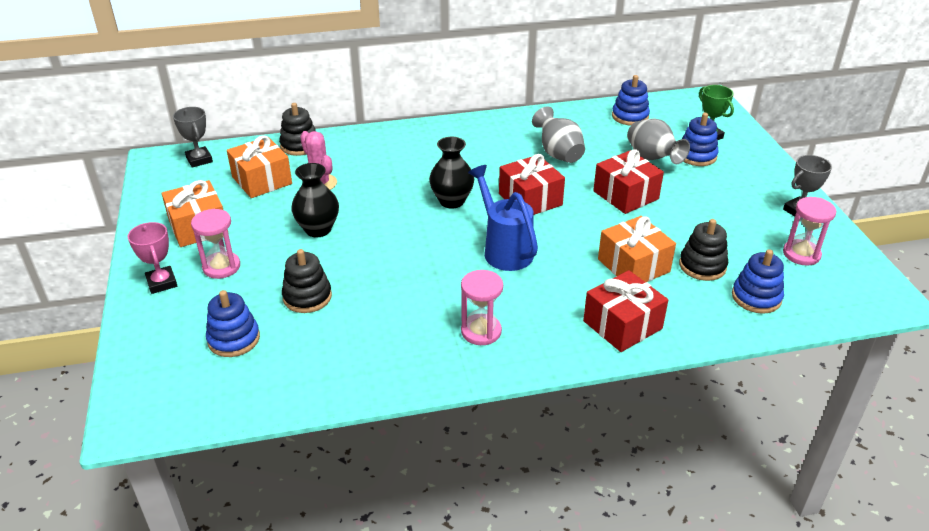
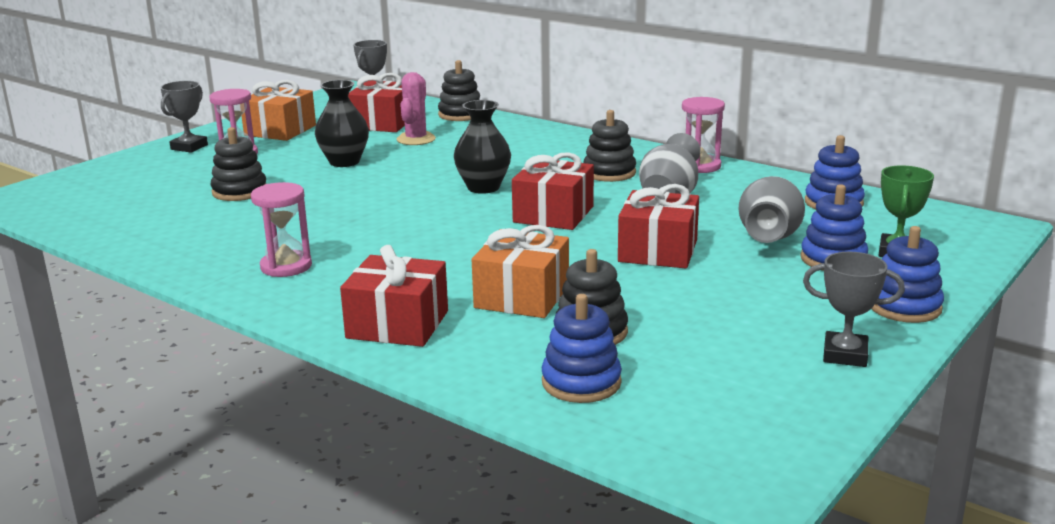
camera: 50 degrees right, 15 degrees down
(162, 283) = (189, 147): pink trophy -> grey trophy
(234, 339) = (147, 190): blue stacking toy -> blue stacking toy (904, 307)
(262, 180) = (382, 123): orange gift -> red gift
(492, 151) = (609, 173): none -> black stacking toy
(504, 250) = (440, 232): blue watering can -> none
(801, 254) = (739, 384): pink hourglass -> pink hourglass (700, 166)

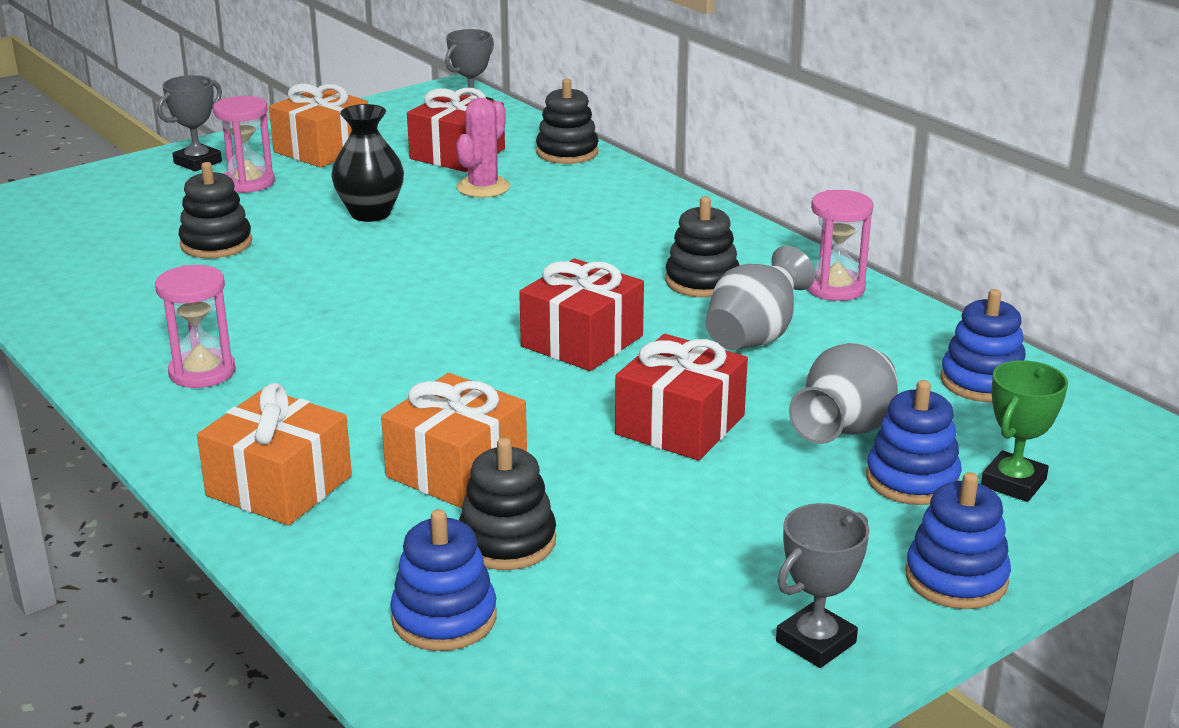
camera: 15 degrees right, 5 degrees up
(397, 324) = (279, 486): red gift -> orange gift
(483, 187) = (519, 282): black vase -> none
(845, 355) = (816, 642): grey trophy -> grey trophy turned 75 degrees counterclockwise

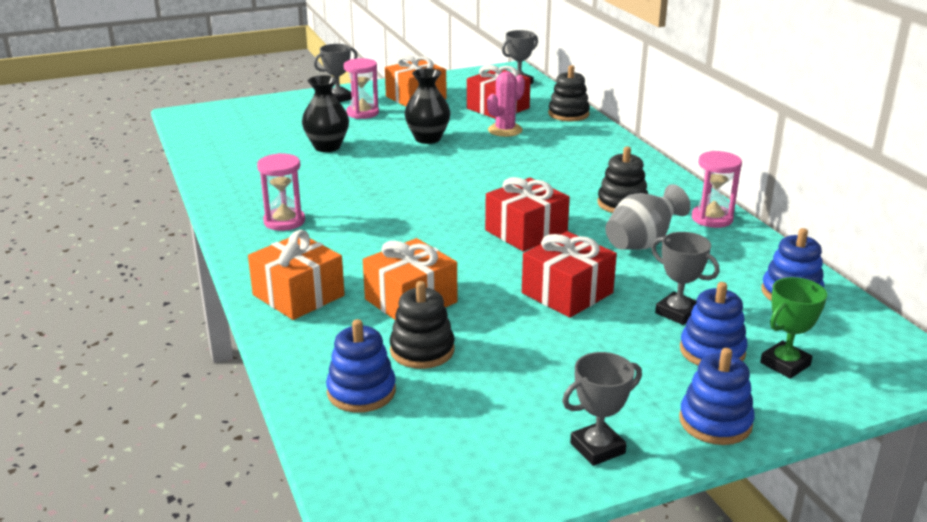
camera: 15 degrees right, 0 degrees up
(216, 244) = (327, 147): black stacking toy -> black vase
(844, 431) = (677, 312): grey vase -> grey trophy

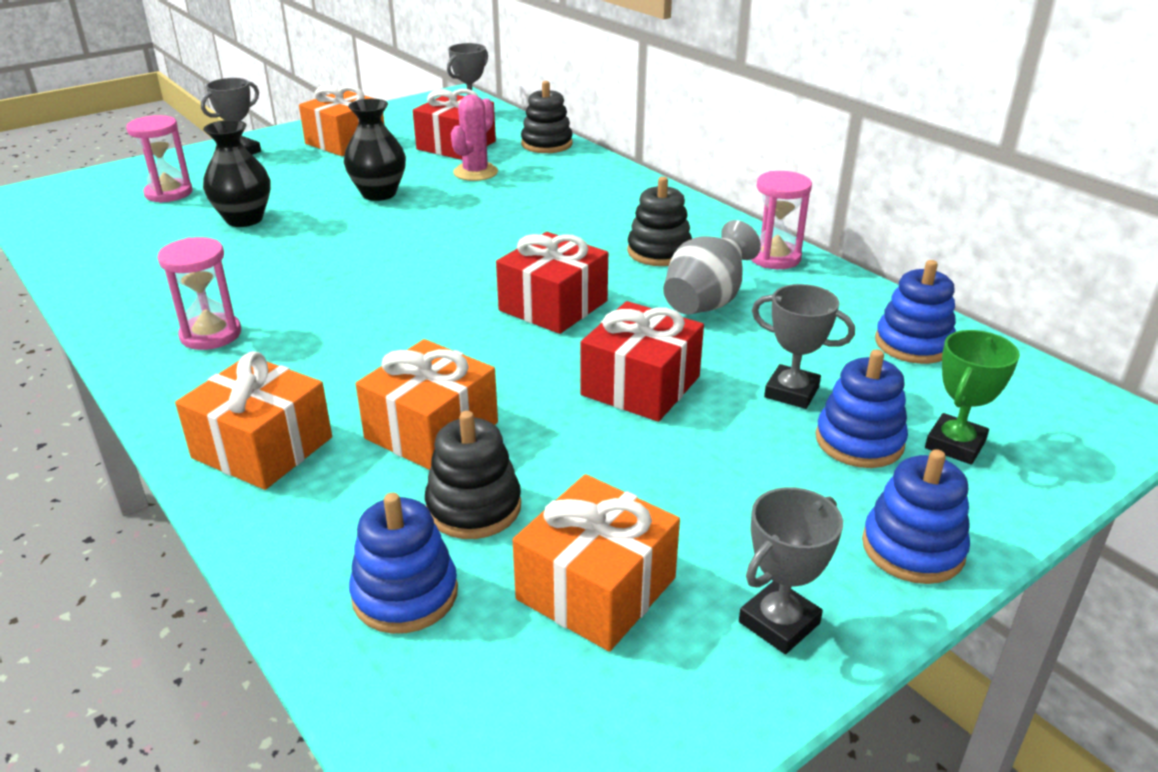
camera: 15 degrees left, 5 degrees up
(362, 113) = (280, 168): pink hourglass -> pink hourglass (169, 193)
(484, 409) = (596, 588): none -> orange gift

